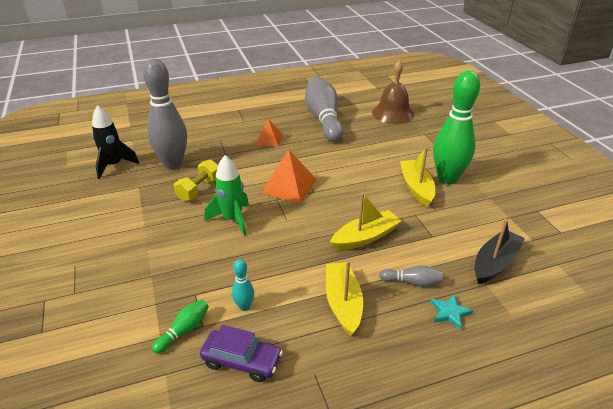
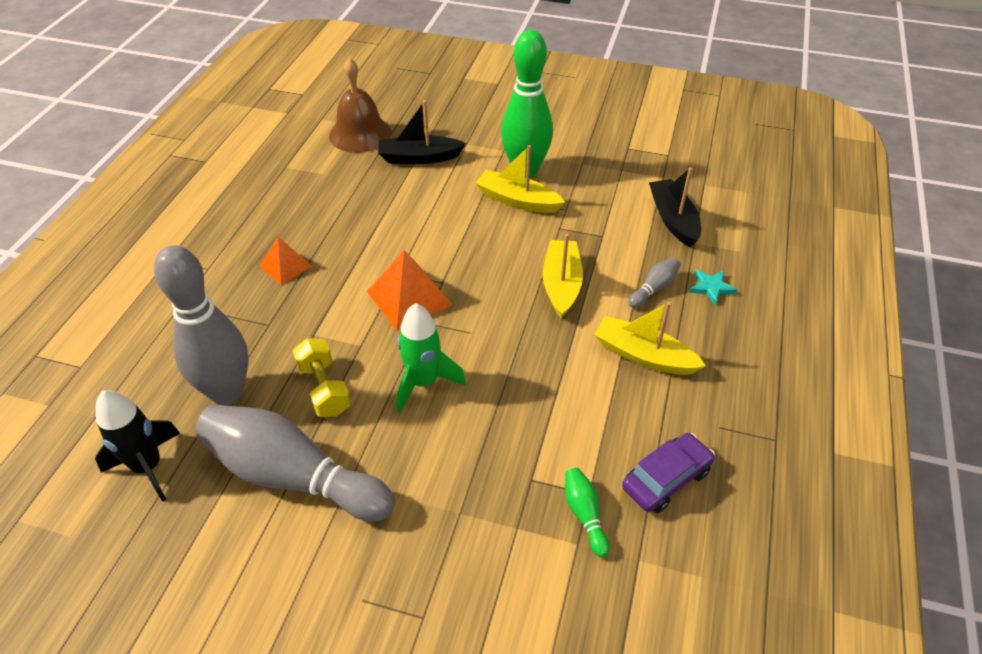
camera: 55 degrees left, 10 degrees up
(244, 306) = (588, 441): turquoise bowling pin -> none
(323, 119) = (299, 194): grey bowling pin -> grey bowling pin (293, 476)
(402, 139) = (419, 158): none -> black boat

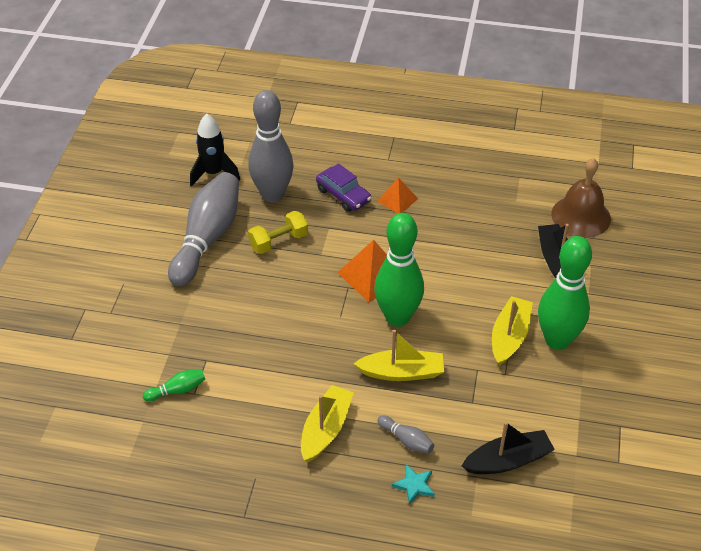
camera: 85 degrees right, 0 degrees up
(424, 382) = (287, 293): green rocket -> none
(479, 281) = (397, 317): none -> green bowling pin
(666, 479) = (206, 439): purple car -> purple car (343, 195)

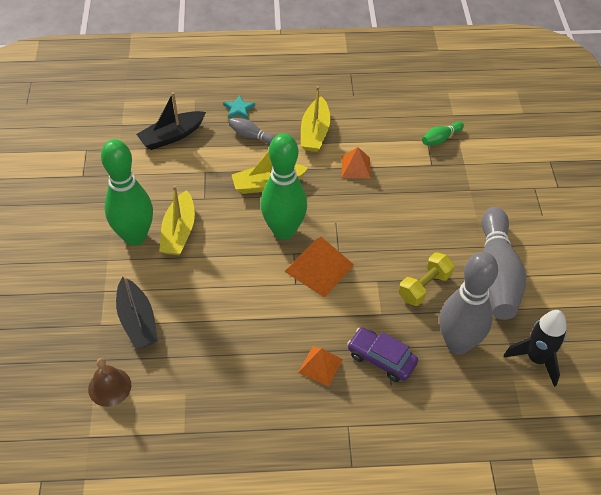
camera: 165 degrees right, 5 degrees up
(294, 374) = (355, 167): none -> orange pyramid
(581, 216) = (109, 387): brown bell -> brown bell, size x0.63

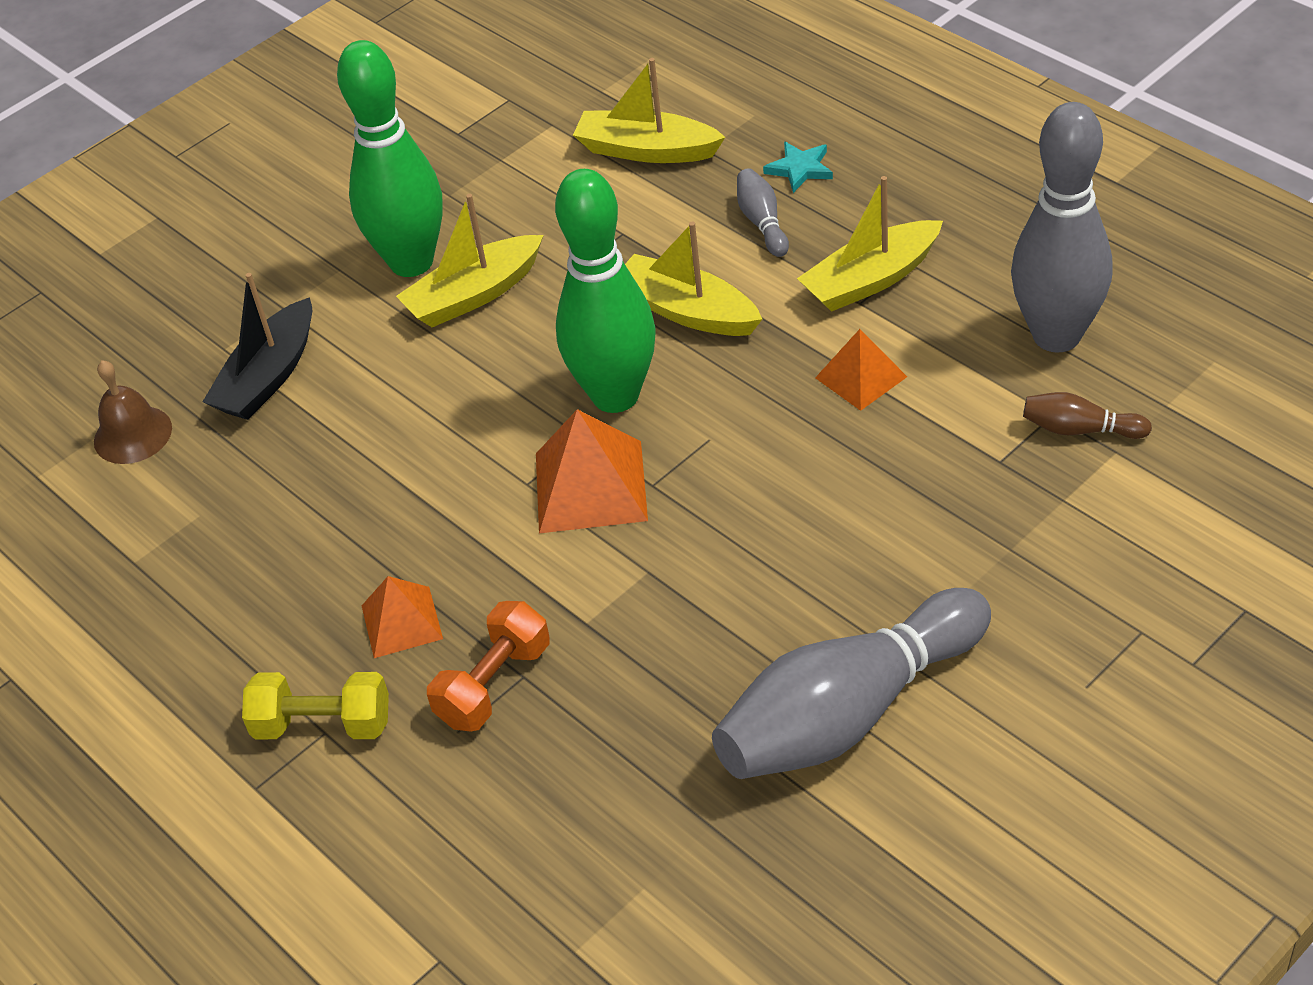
camera: 55 degrees right, 5 degrees down
(172, 136) = (647, 150): black boat -> yellow boat
(381, 359) = (494, 684): purple car -> orange dumbbell
(424, 287) = (707, 637): yellow dumbbell -> yellow dumbbell (323, 725)
(440, 139) = (1080, 429): green bowling pin -> brown bowling pin
(458, 343) = (635, 760): grey bowling pin -> grey bowling pin (1056, 336)
(536, 359) = (725, 891): black rocket -> none

